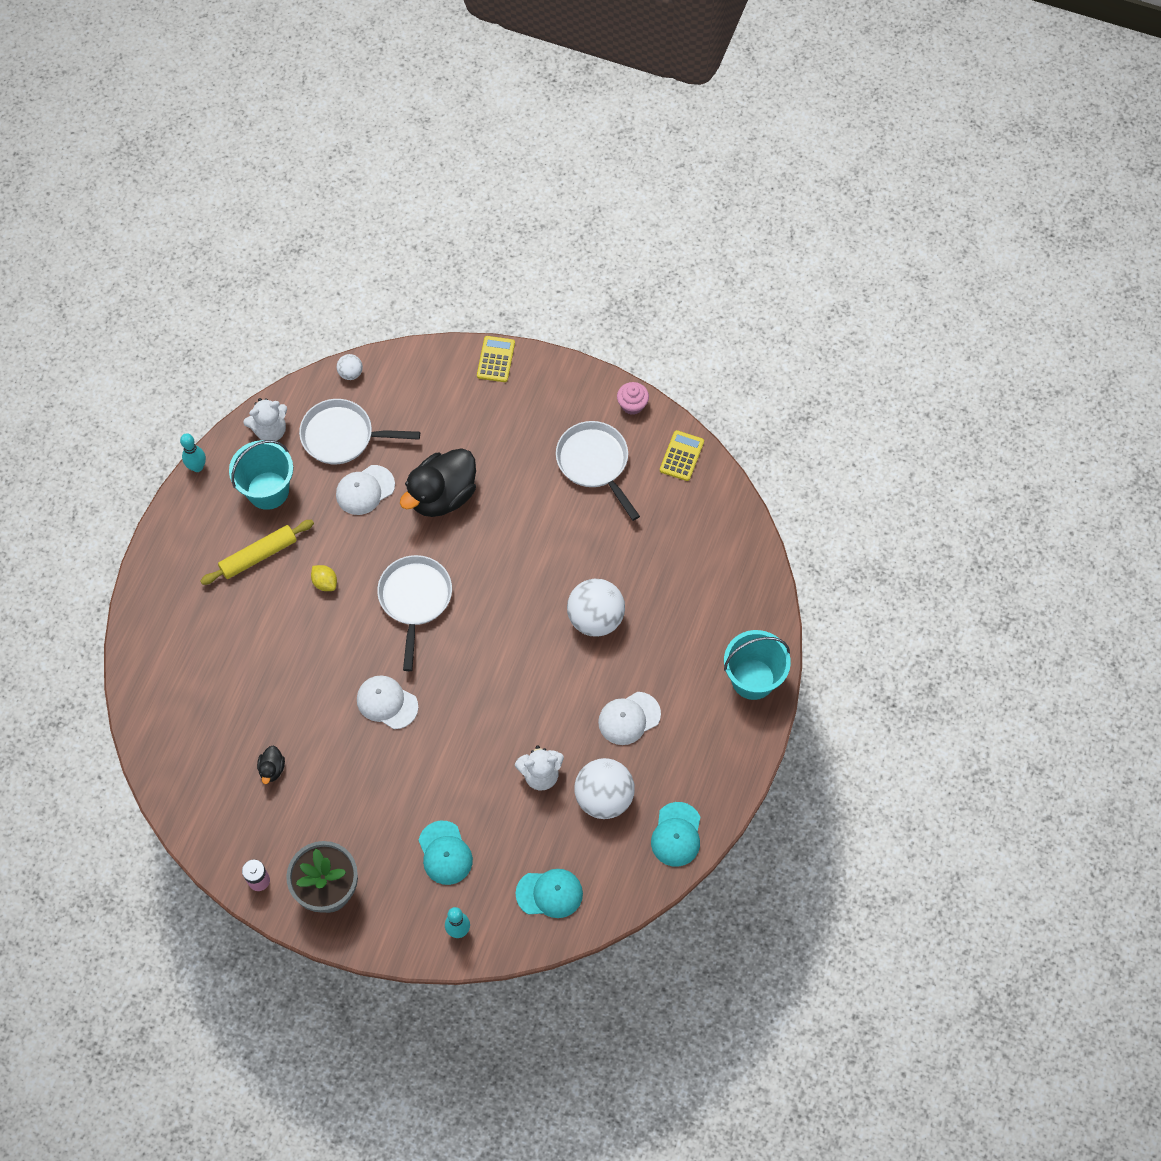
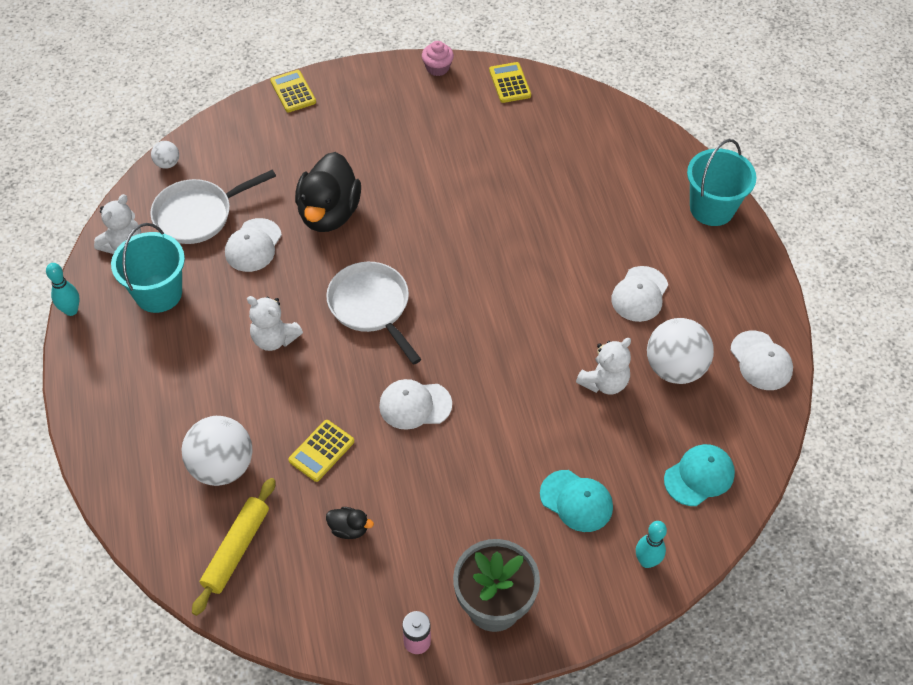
camera: 35 degrees left, 10 degrees down
(258, 555) = (190, 351): yellow rolling pin -> yellow rolling pin (236, 549)
(272, 769) = (349, 529): black duck -> black duck turned 45 degrees counterclockwise
(295, 696) = (321, 451): none -> yellow calculator
(325, 582) = (274, 339): yellow lemon -> white teddy bear
(595, 463) = (442, 123): white pan -> none
(595, 618) = (543, 234): white ball -> white ball (222, 466)
(676, 834) = (761, 361): turquoise cap -> white cap

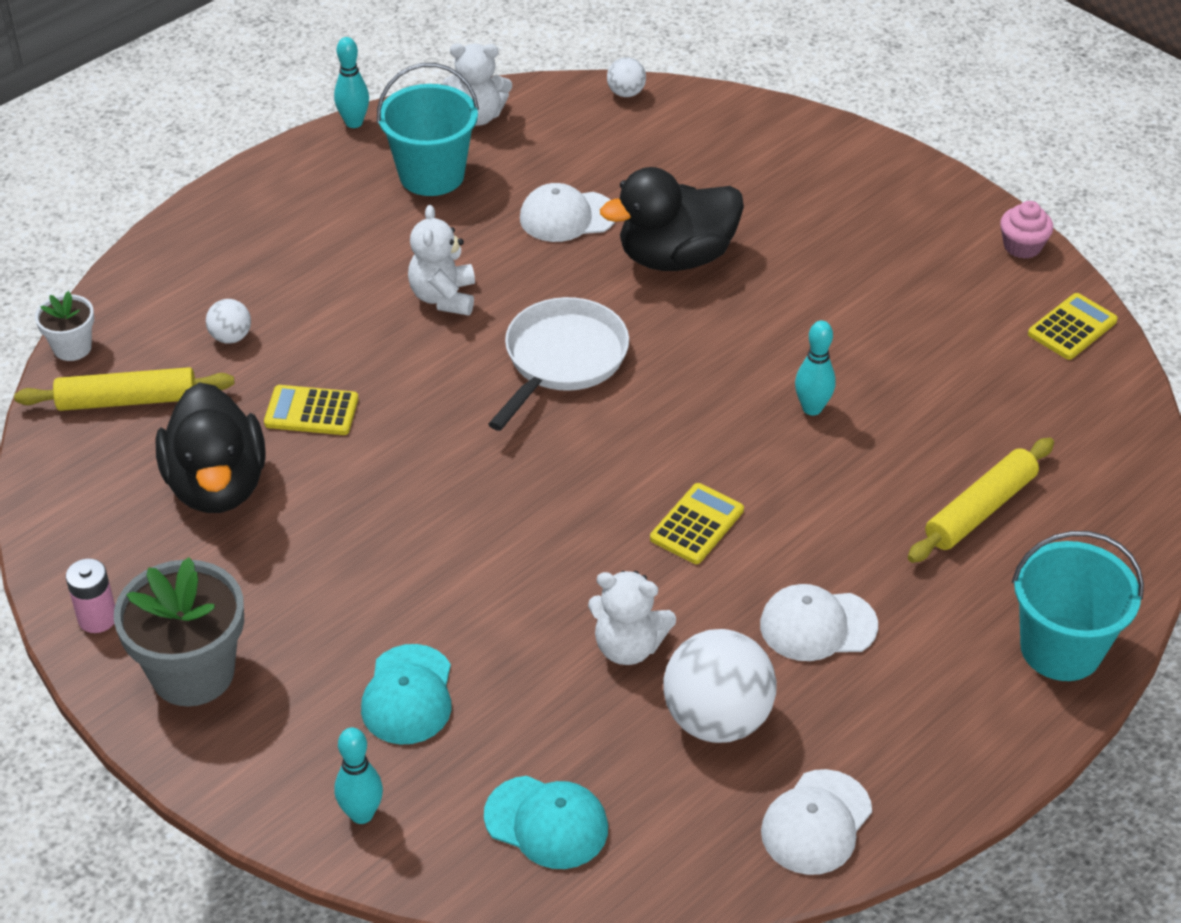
camera: 60 degrees right, 10 degrees down
(161, 562) = (72, 348): none -> white flower pot
(198, 214) = (572, 152): white pan -> none
(222, 466) = (231, 337): white ball -> white ball, size x0.47
(293, 92) = (841, 139): yellow calculator -> yellow calculator (697, 524)
(349, 529) = (217, 485): black duck -> black duck, size x2.33
(415, 405) = (442, 467): white cap -> none
(490, 216) = (812, 408): none -> turquoise bowling pin
(606, 188) = (979, 509): none -> yellow rolling pin

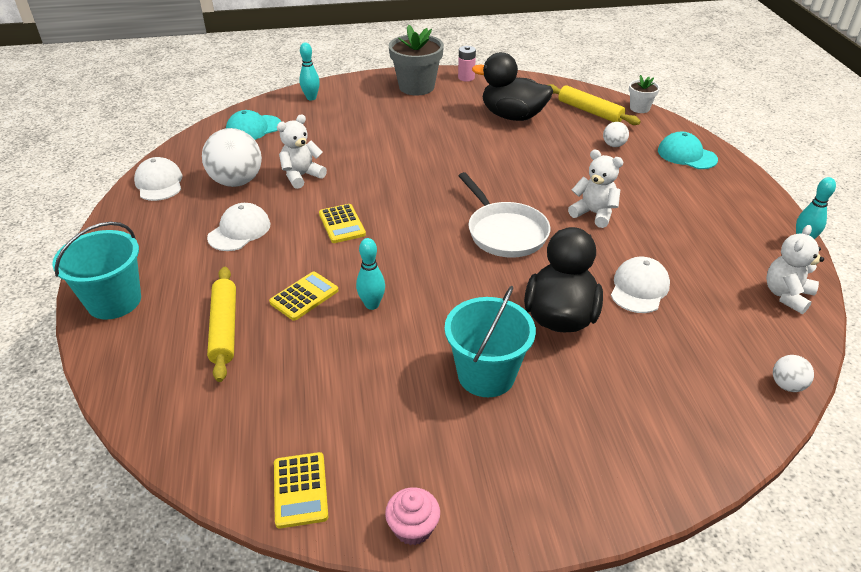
camera: 125 degrees right, 5 degrees down
(127, 400) = (590, 111): yellow rolling pin -> yellow rolling pin turned 75 degrees counterclockwise
(311, 411) = (538, 149): yellow calculator -> yellow calculator (304, 296)
(408, 695) = (348, 121): turquoise cap -> turquoise cap (686, 155)
(431, 175) = (722, 251): turquoise bucket -> turquoise bucket (486, 375)

